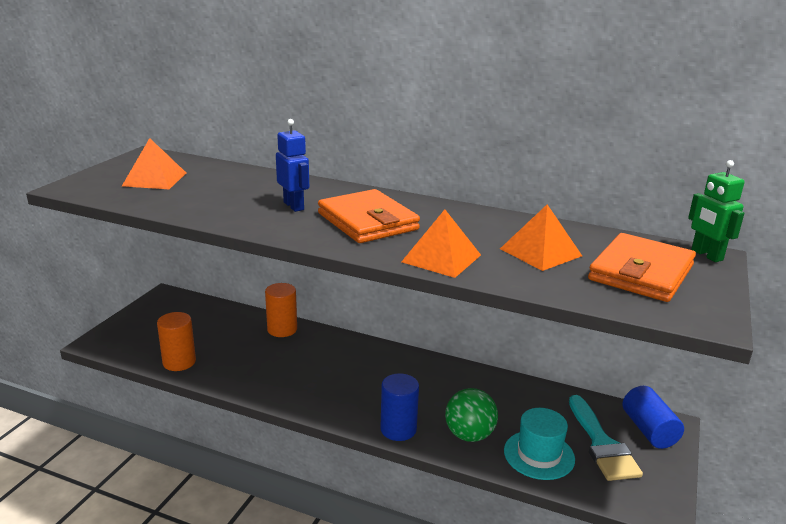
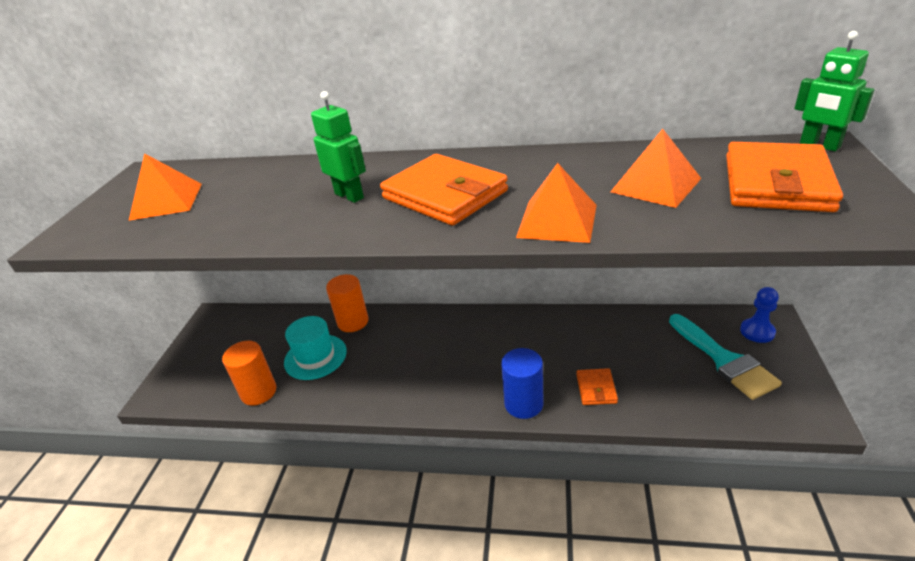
camera: 10 degrees left, 10 degrees up
(294, 206) = (349, 196): blue robot -> green robot
(469, 435) = (596, 389): green ball -> orange wallet
(539, 455) = (673, 390): turquoise hat -> turquoise hat (315, 357)
(648, 430) = (757, 331): blue cylinder -> blue pawn

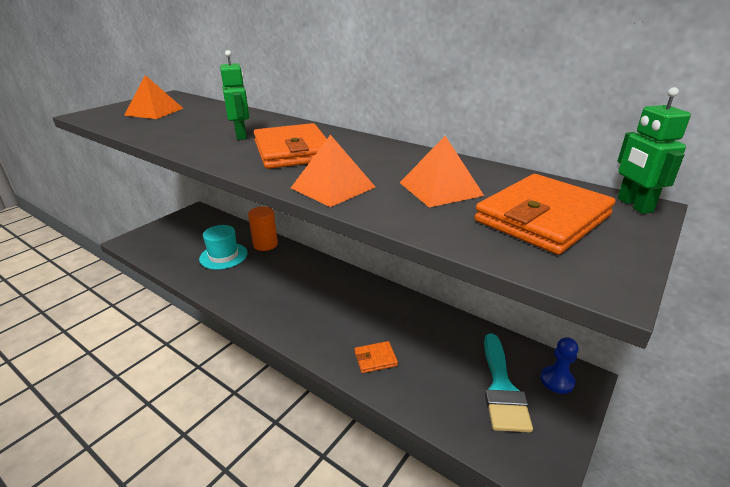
camera: 25 degrees right, 5 degrees down
(259, 392) = (174, 262): orange cylinder -> none
(523, 404) = (314, 344): blue cylinder -> none
(596, 389) = (375, 359): orange wallet -> orange wallet turned 45 degrees clockwise

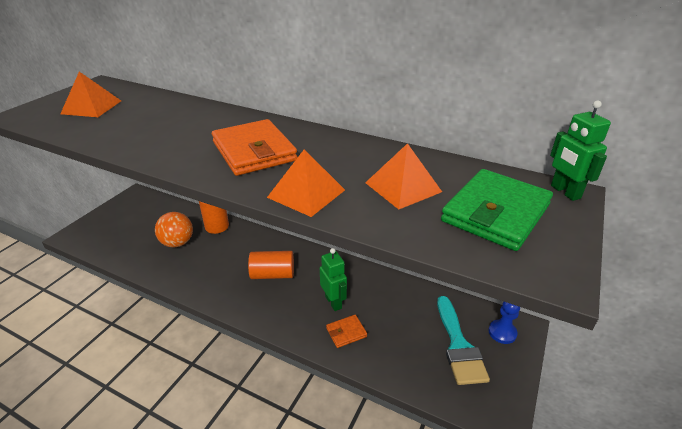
camera: 10 degrees left, 5 degrees up
(223, 256) = (177, 243): turquoise hat -> orange ball
(241, 135) = (196, 134): green robot -> green robot (333, 302)
(310, 294) = (272, 274): none -> orange cylinder
(542, 218) = (495, 213): orange wallet -> green wallet

